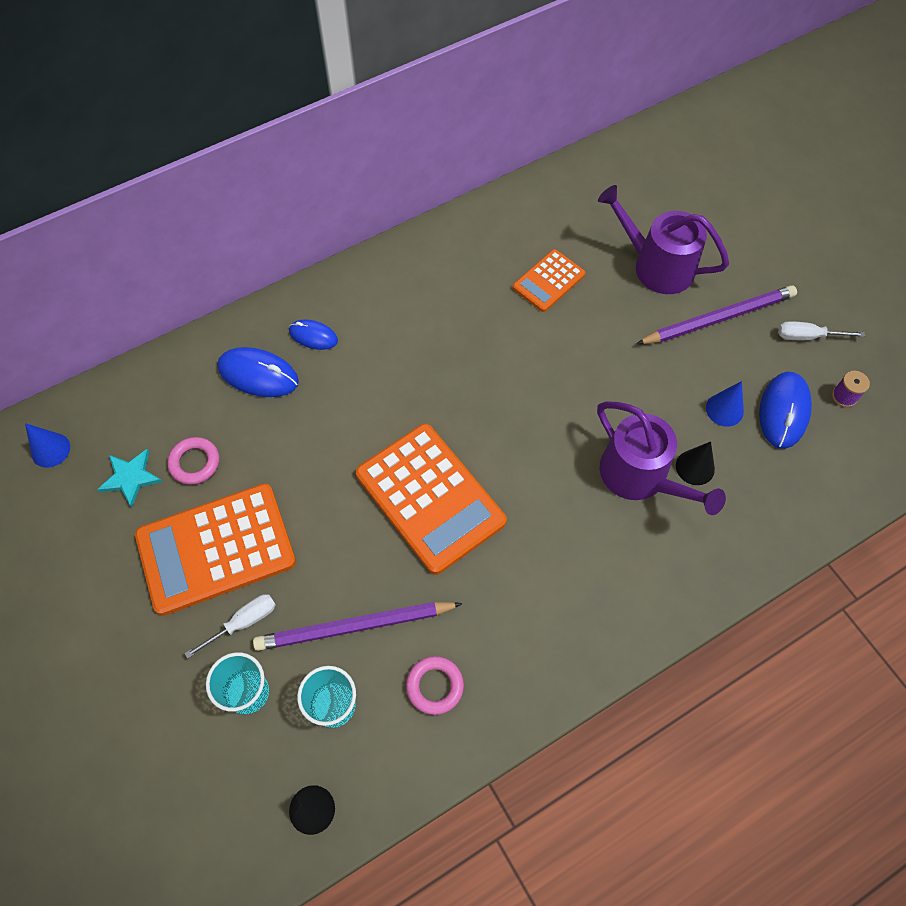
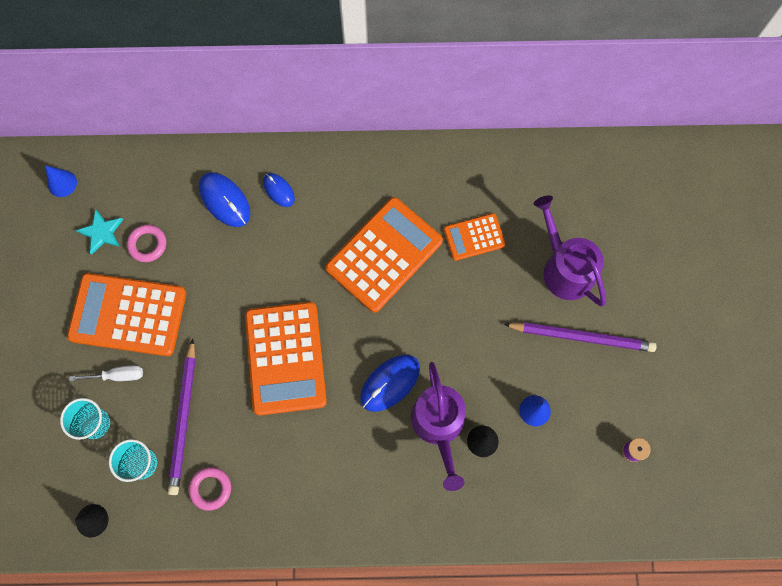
camera: 30 degrees right, 10 degrees up
(354, 627) = (184, 419): purple pencil -> purple pencil turned 105 degrees counterclockwise
(468, 342) = (384, 255): none -> orange calculator
(783, 411) = (578, 436): blue mouse -> blue mouse (390, 383)
(808, 336) = (640, 389): white screwdriver -> none

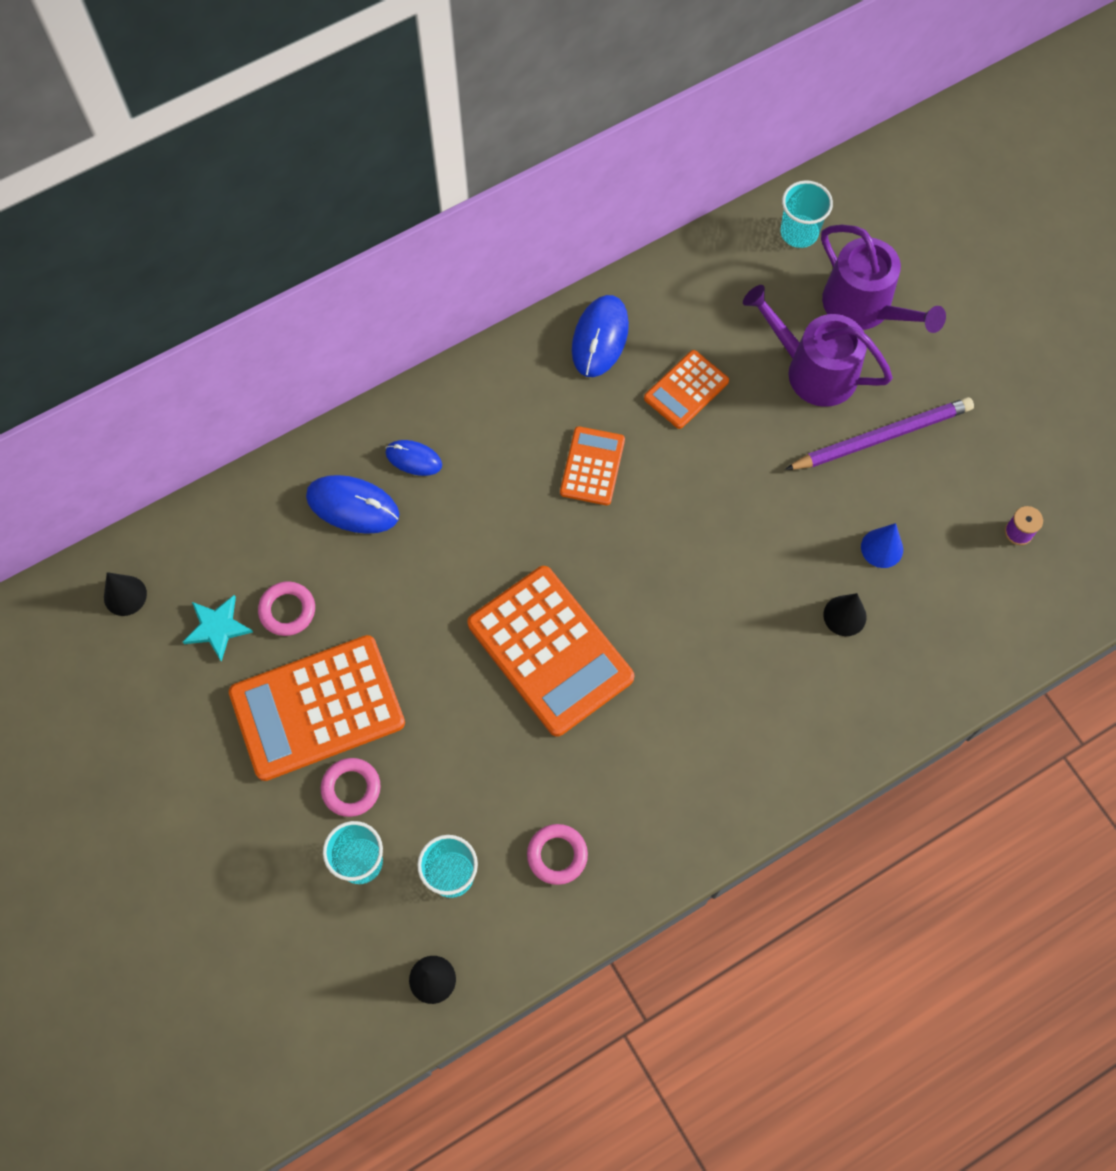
camera: 30 degrees left, 5 degrees down
(62, 183) = (125, 595): blue cone -> black cone
(117, 375) = (351, 788): white screwdriver -> pink ring
(184, 419) = (470, 793): purple pencil -> none
(384, 255) = (592, 466): orange calculator -> orange calculator, size x0.53
(390, 383) = (695, 610): blue mouse -> blue mouse (600, 338)
(439, 425) = (783, 626): purple watering can -> purple watering can (863, 307)
(613, 171) = (799, 232): none -> turquoise cup

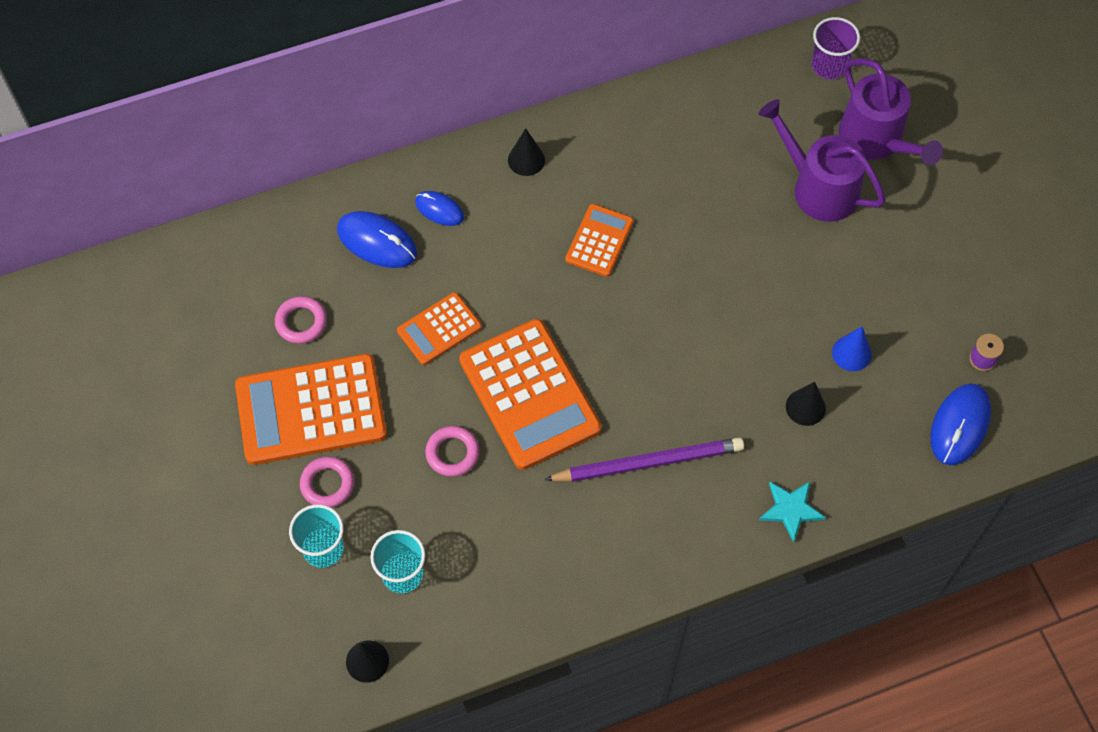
camera: 10 degrees right, 5 degrees down
(125, 595) = (161, 287): black cone -> black cone (526, 160)
(217, 627) = (236, 327): turquoise star -> turquoise star (791, 510)
(557, 855) = (501, 573): pink ring -> pink ring (452, 453)
(600, 338) = (628, 131): blue mouse -> blue mouse (960, 425)
(686, 390) = (698, 187): orange calculator -> orange calculator (439, 329)
(799, 232) = (829, 66): turquoise cup -> purple cup
(882, 436) = (871, 255): purple pencil -> purple pencil (648, 462)

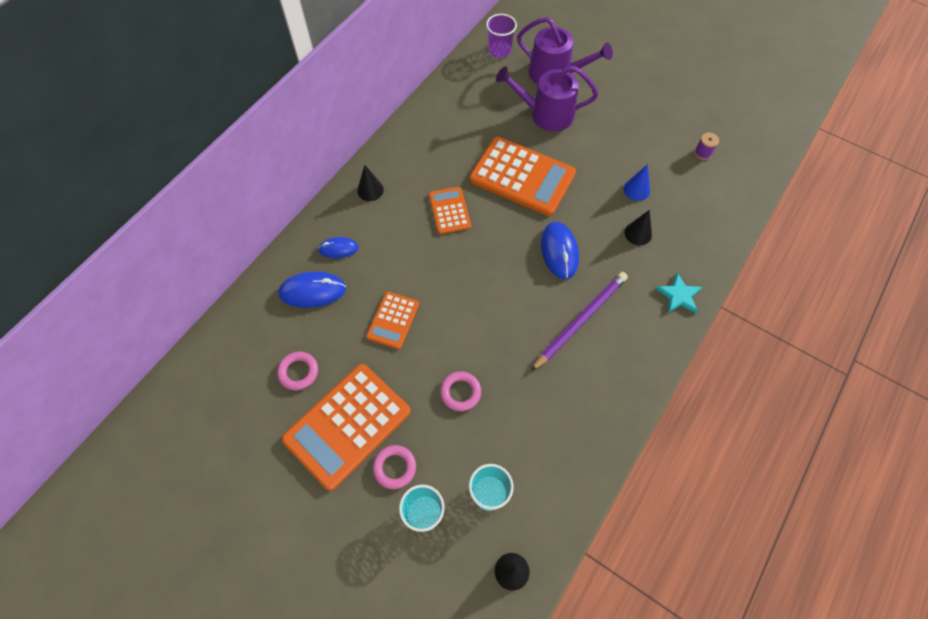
camera: 35 degrees left, 0 degrees up
(529, 394) = (479, 325): orange calculator -> orange calculator (522, 177)
(960, 425) = (722, 194): blue mouse -> blue mouse (559, 251)

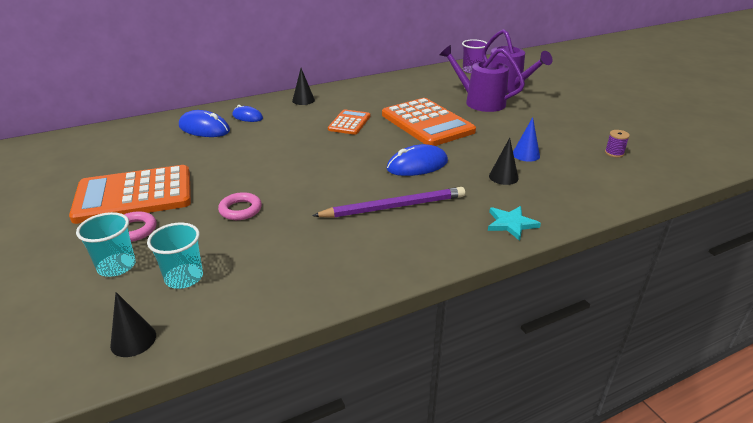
camera: 30 degrees right, 30 degrees down
(298, 372) = (141, 159): pink ring -> none
(393, 320) = (240, 157): orange calculator -> none
(559, 251) = (417, 165): blue mouse -> blue mouse turned 45 degrees clockwise

